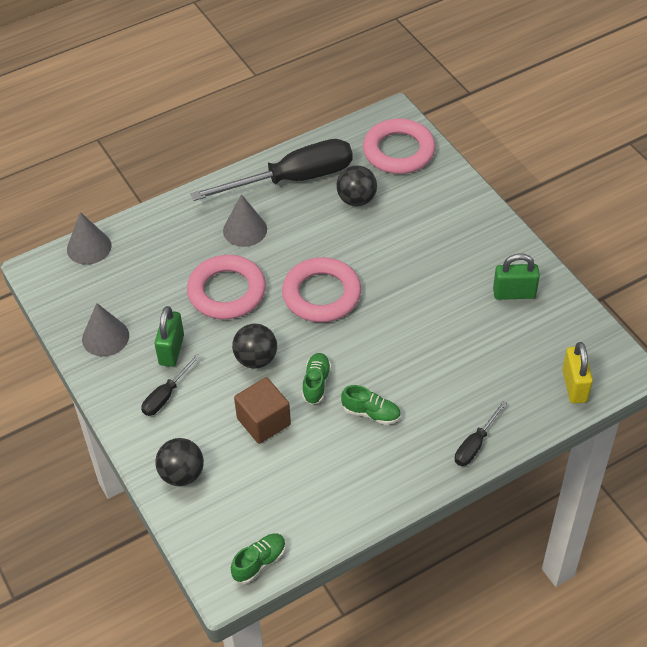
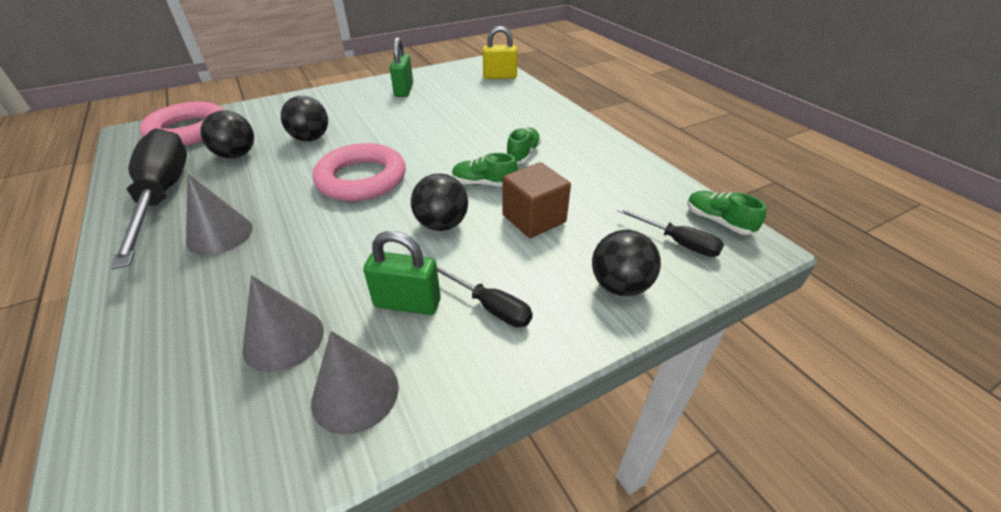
camera: 90 degrees left, 10 degrees down
(89, 247) = (107, 440): grey cone -> grey cone (283, 339)
(227, 292) = (322, 249): pink ring -> none
(390, 241) = (310, 138): none -> black ball
(475, 444) = (555, 111): black screwdriver -> black screwdriver (678, 242)

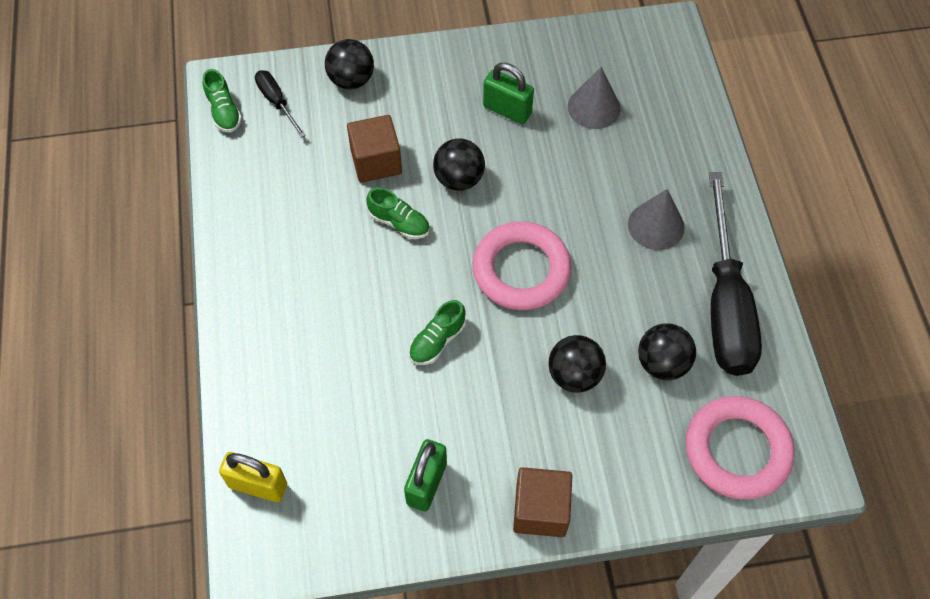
camera: 160 degrees left, 20 degrees up
(331, 94) = (540, 510): none -> brown cube
(355, 393) = (550, 61): grey cone -> none
(490, 307) = (450, 91): black screwdriver -> none
(523, 154) = (335, 259): green shoe -> green shoe (437, 341)

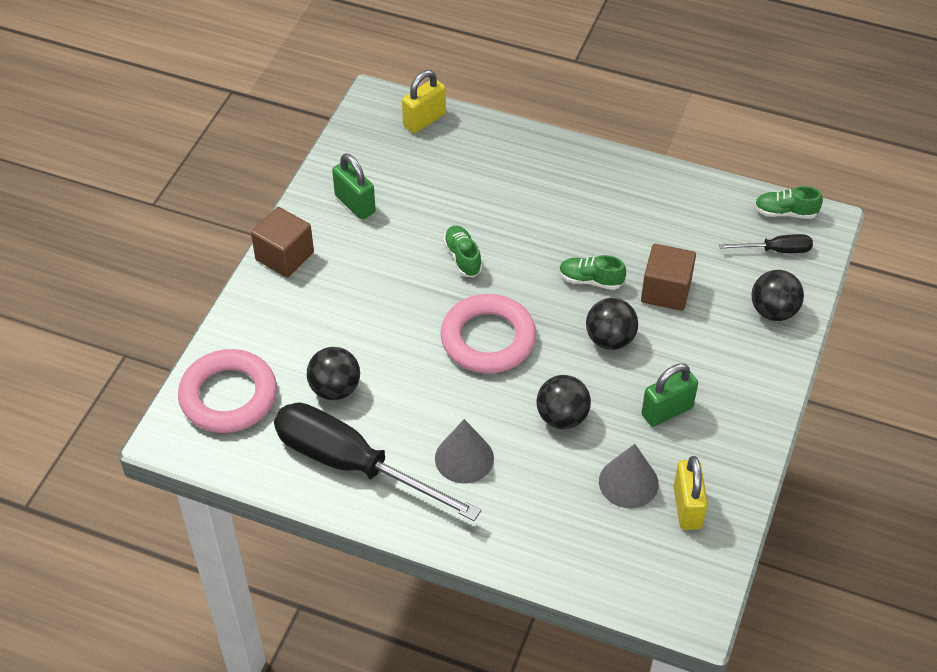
camera: 120 degrees right, 10 degrees down
(399, 222) = (590, 280): green shoe -> green shoe turned 45 degrees clockwise
(574, 375) = (369, 327): black ball -> black ball (562, 417)
(588, 64) = (687, 507): none -> yellow padlock

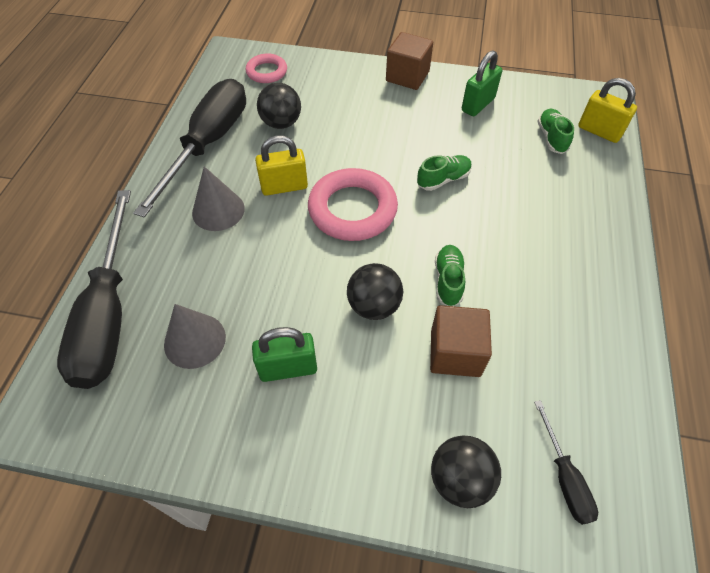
camera: 80 degrees right, 5 degrees up
(228, 396) = (267, 72): pink ring -> pink ring, size x0.57
(562, 417) = (270, 276): black ball -> none
(587, 557) = (108, 314): none -> black screwdriver
(667, 411) = (288, 368): green padlock -> green padlock turned 60 degrees counterclockwise
(687, 507) = (163, 399): yellow padlock -> yellow padlock (284, 187)
(785, 212) = (637, 486): green shoe -> green shoe (551, 138)

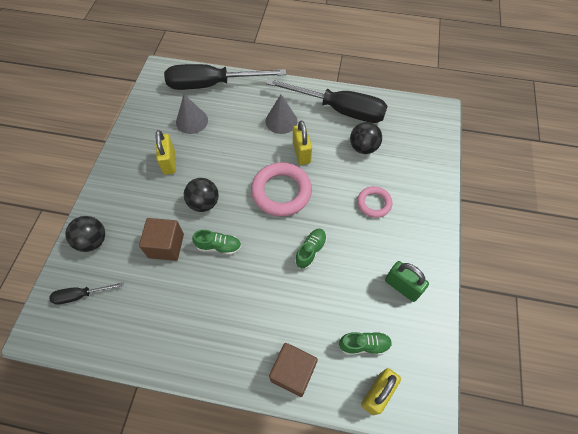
camera: 90 degrees right, 5 degrees up
(267, 72) = (420, 135): pink ring -> pink ring (374, 203)
(288, 368) = (169, 162): green padlock -> yellow padlock
(407, 76) = (432, 232): brown cube -> brown cube (293, 372)
(443, 179) = (310, 251): green shoe -> green shoe turned 120 degrees counterclockwise

